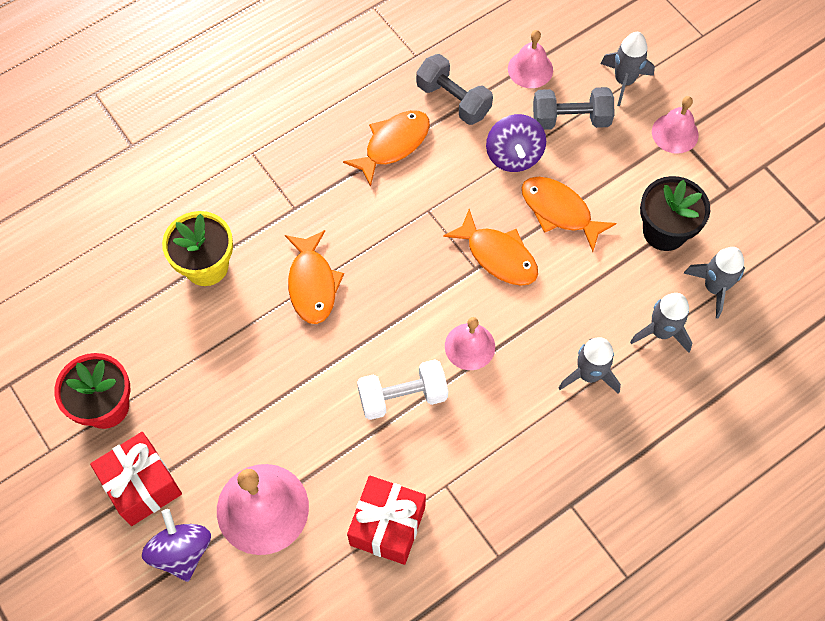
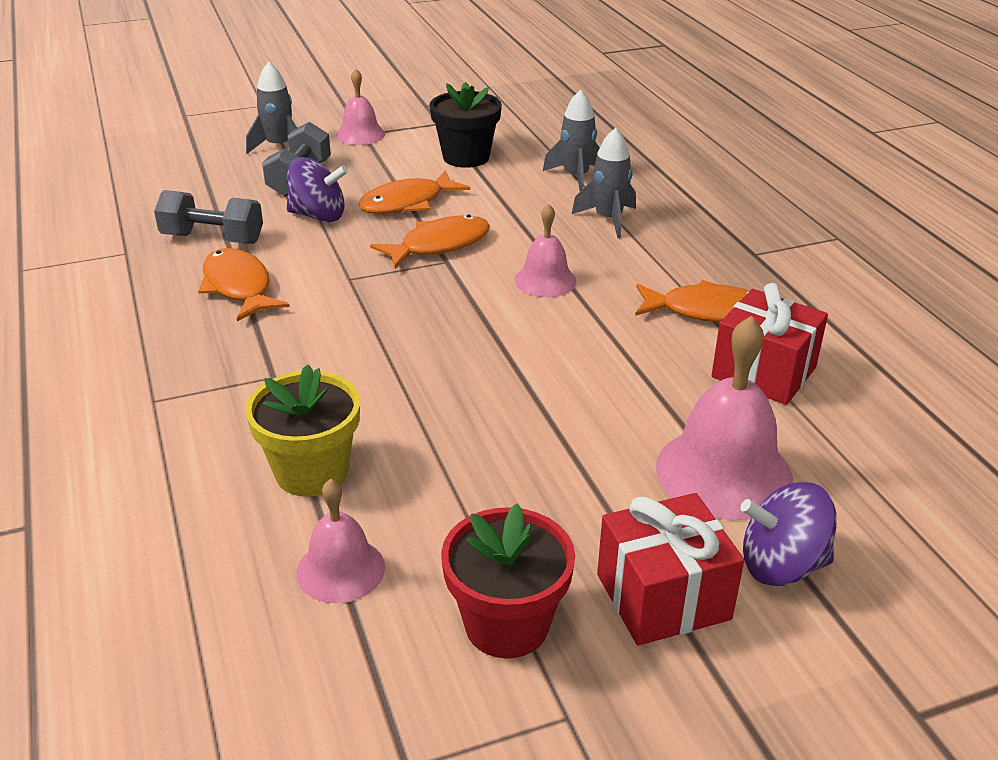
camera: 75 degrees left, 30 degrees down
(312, 284) = (400, 378): orange fish -> orange fish (706, 311)
(402, 396) = (593, 335): white dumbbell -> none
(453, 100) = (213, 239): grey dumbbell -> grey dumbbell turned 45 degrees clockwise
(530, 69) = (216, 189): pink bell -> pink bell (340, 569)
(714, 287) = (540, 146): grey rocket -> none

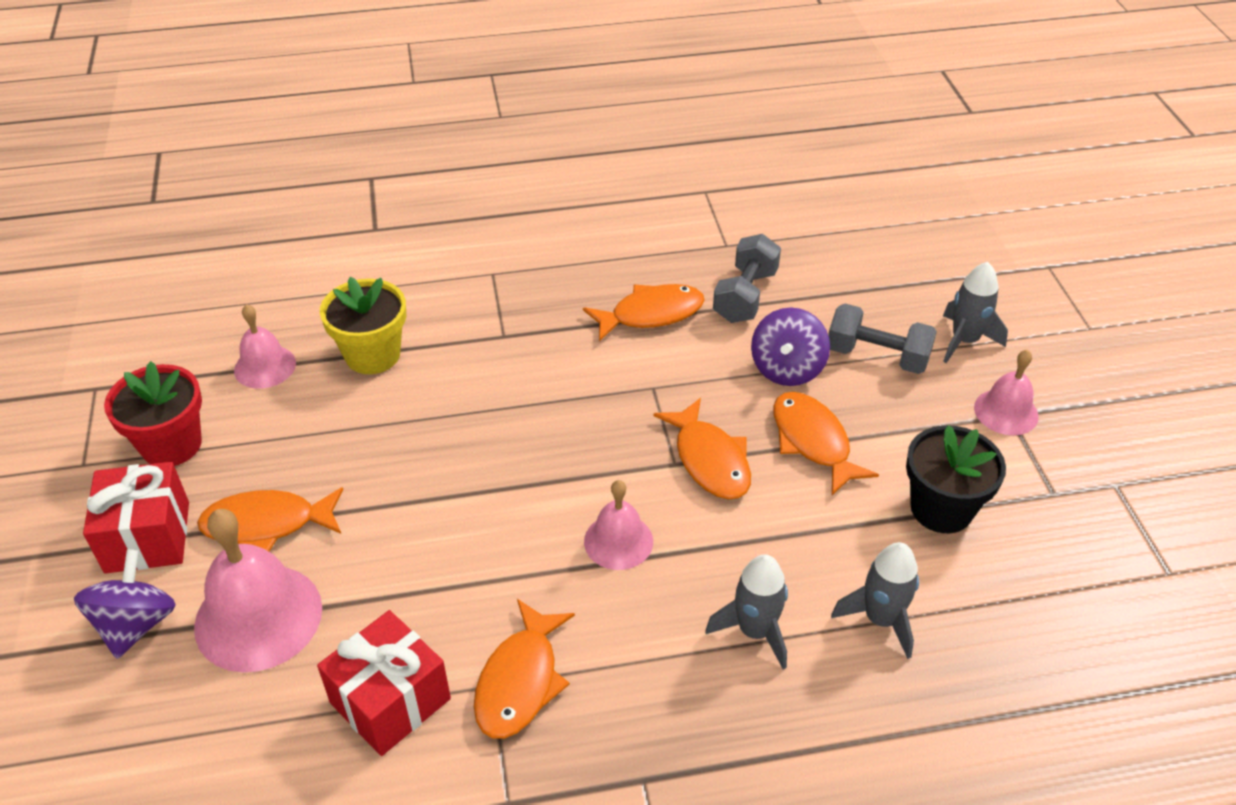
camera: 100 degrees right, 10 degrees up
(605, 497) = (267, 524): none -> orange fish

